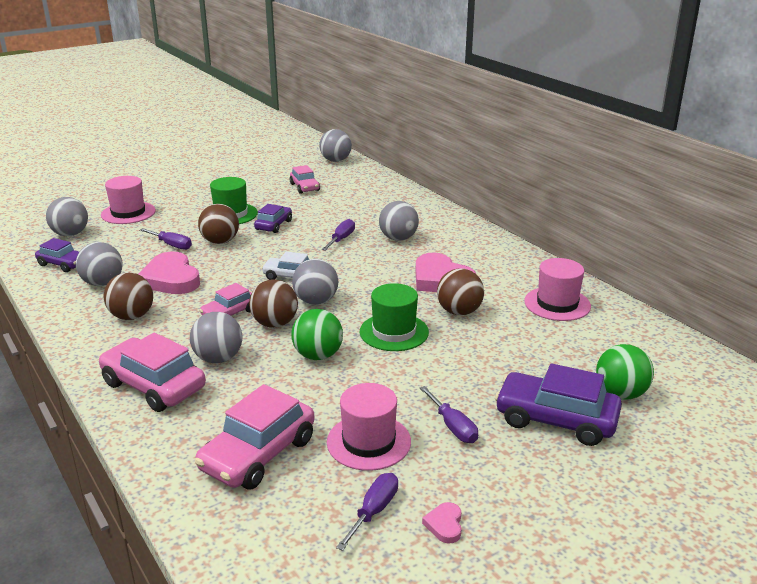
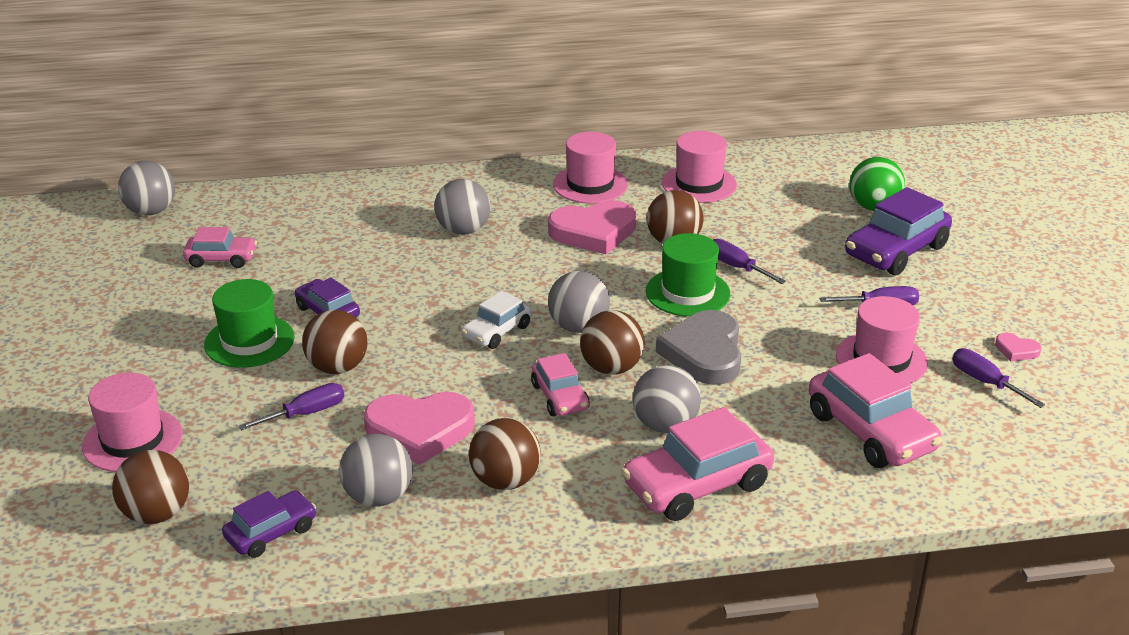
camera: 65 degrees left, 5 degrees up
(70, 234) = (156, 514): grey ball -> brown ball
(318, 355) = (704, 353): green ball -> grey heart
(341, 239) = (425, 270): purple screwdriver -> purple screwdriver (736, 267)
(504, 264) = (590, 185): none -> pink hat

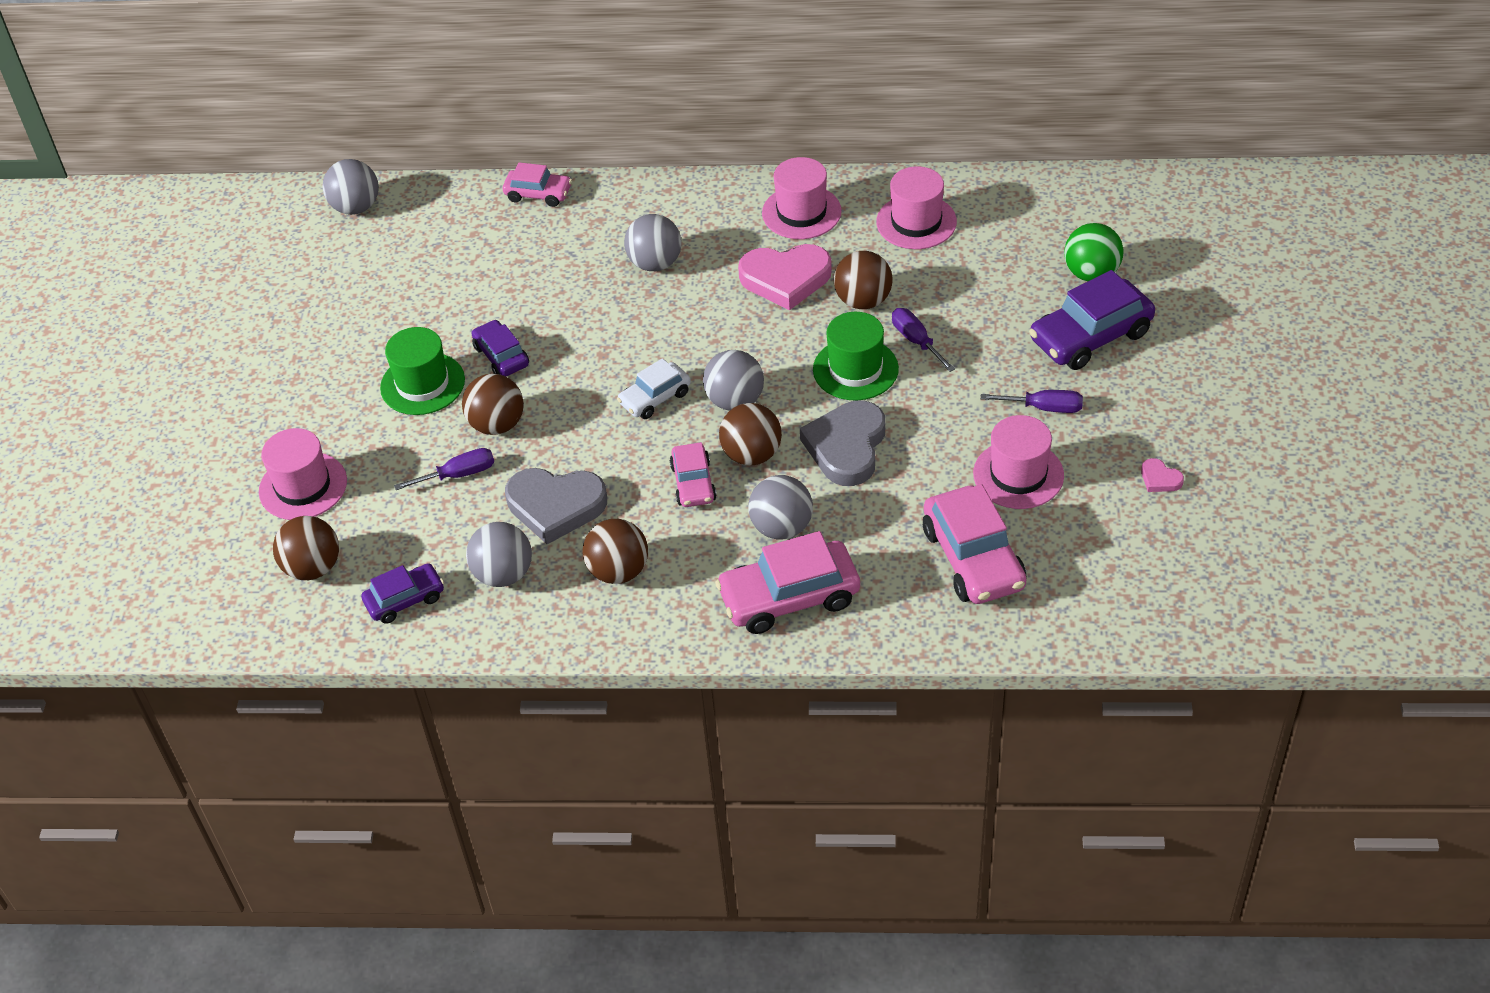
camera: 15 degrees right, 15 degrees up
(221, 259) = (413, 277): pink car -> pink car (538, 194)
(420, 430) = (555, 506): pink heart -> grey heart
(985, 382) = (1110, 514): purple screwdriver -> none

